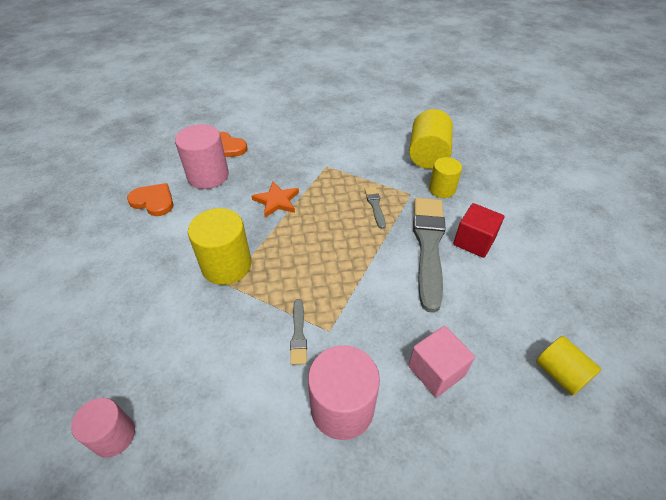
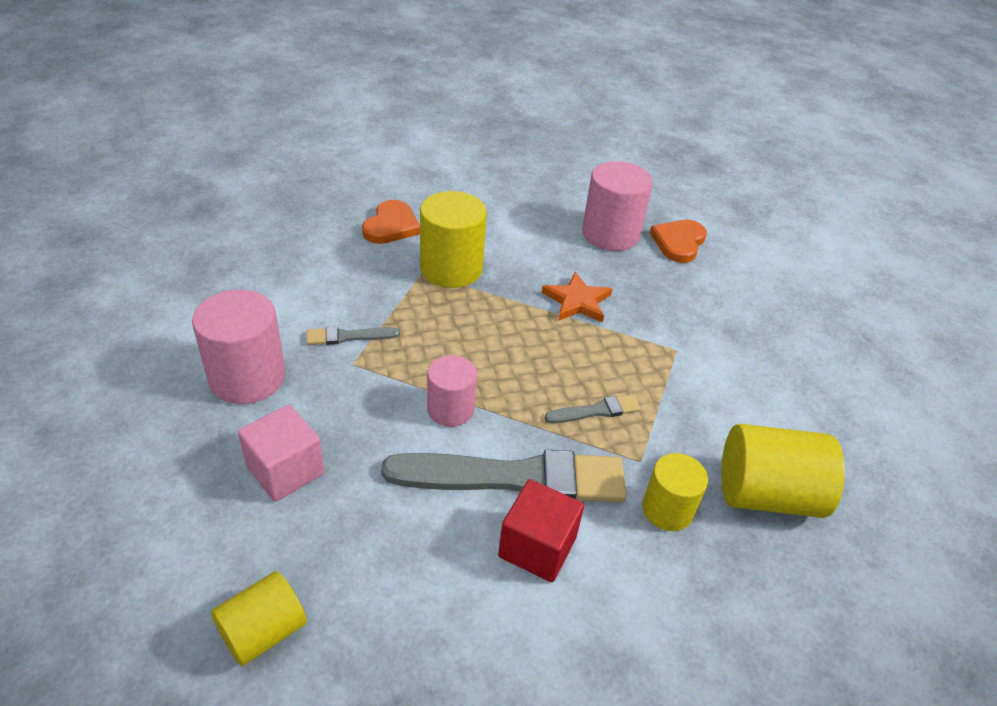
camera: 80 degrees right, 5 degrees down
(114, 436) = (246, 226): pink cylinder -> pink cylinder (450, 409)
(153, 201) = (549, 199): orange heart -> orange heart (391, 226)

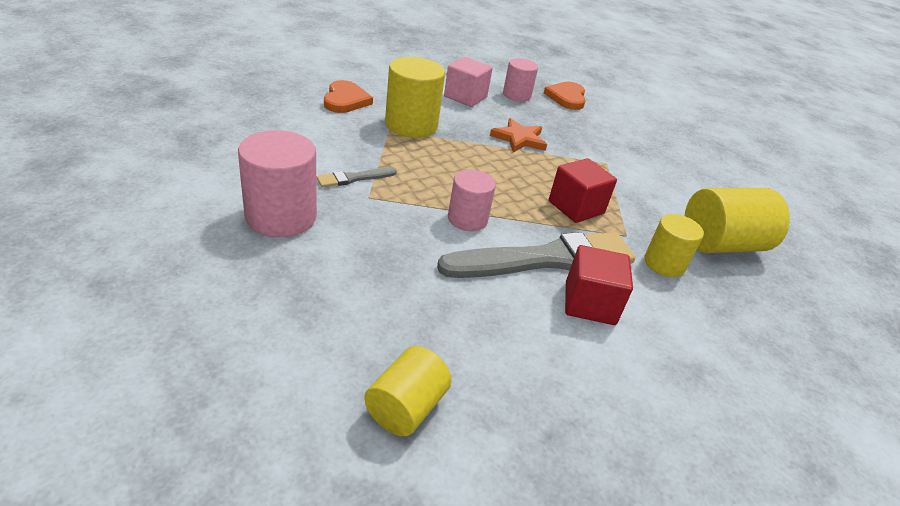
camera: 20 degrees left, 5 degrees down
(285, 470) = (355, 281): pink cube -> pink cube (465, 97)
(596, 411) = (576, 207): grey brush -> red cube
(610, 234) = (516, 95): pink cylinder -> pink cylinder, size x0.63

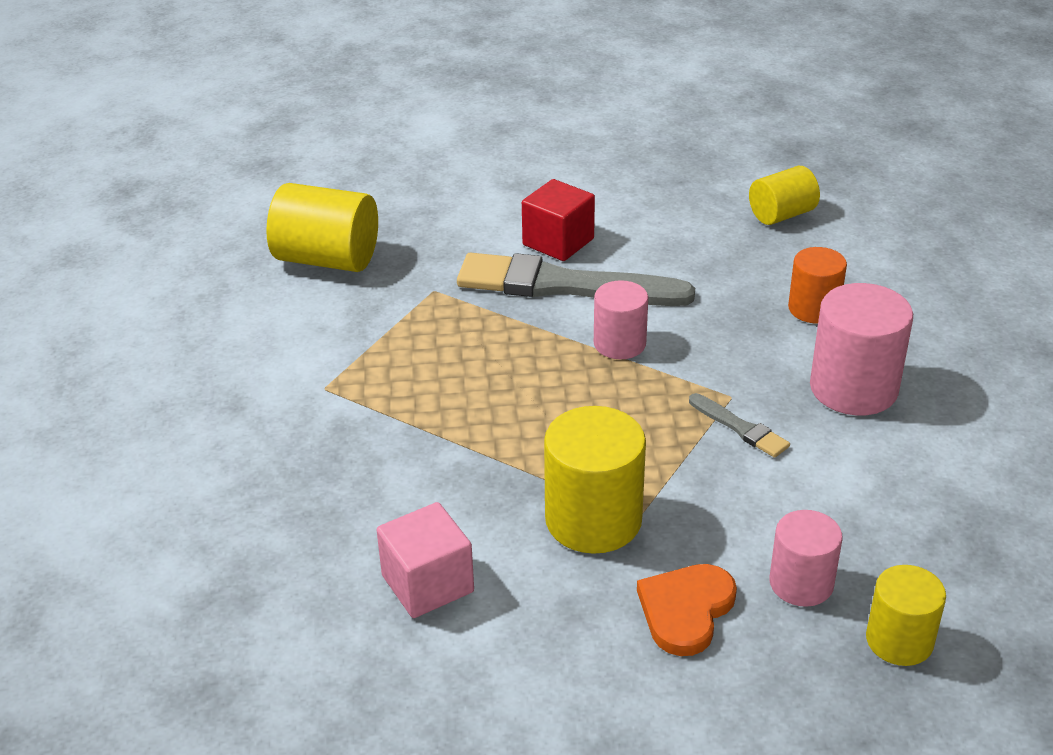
camera: 145 degrees left, 0 degrees up
(331, 282) = (813, 309): none -> orange cylinder
(354, 178) = (740, 428): grey brush -> grey brush turned 45 degrees clockwise
(516, 95) = (309, 572): pink cylinder -> pink cylinder (801, 583)
(519, 139) = (421, 457): orange star -> none
(567, 97) = (202, 549): orange heart -> none
(576, 207) = (458, 332): red cube -> none
(664, 264) = (429, 256): yellow cylinder -> yellow cylinder (899, 640)

